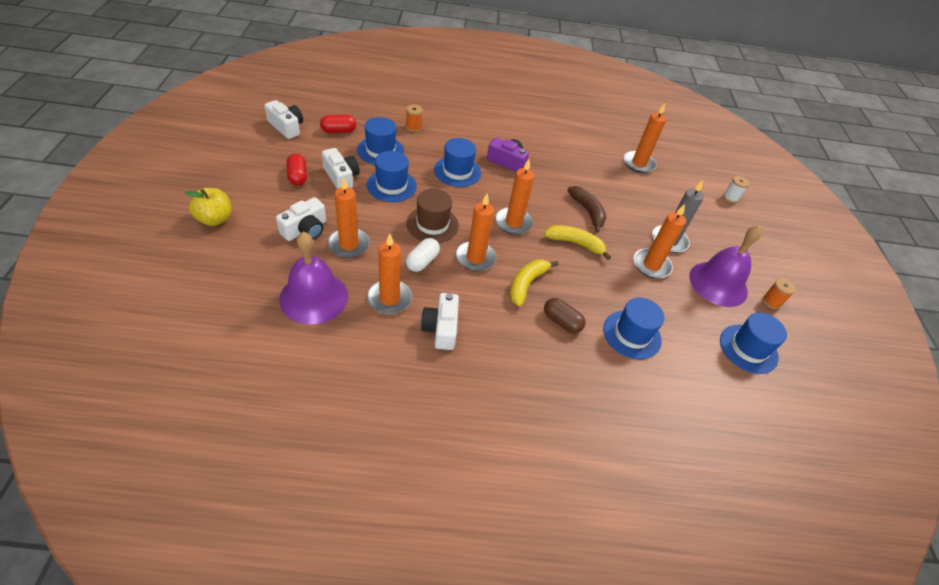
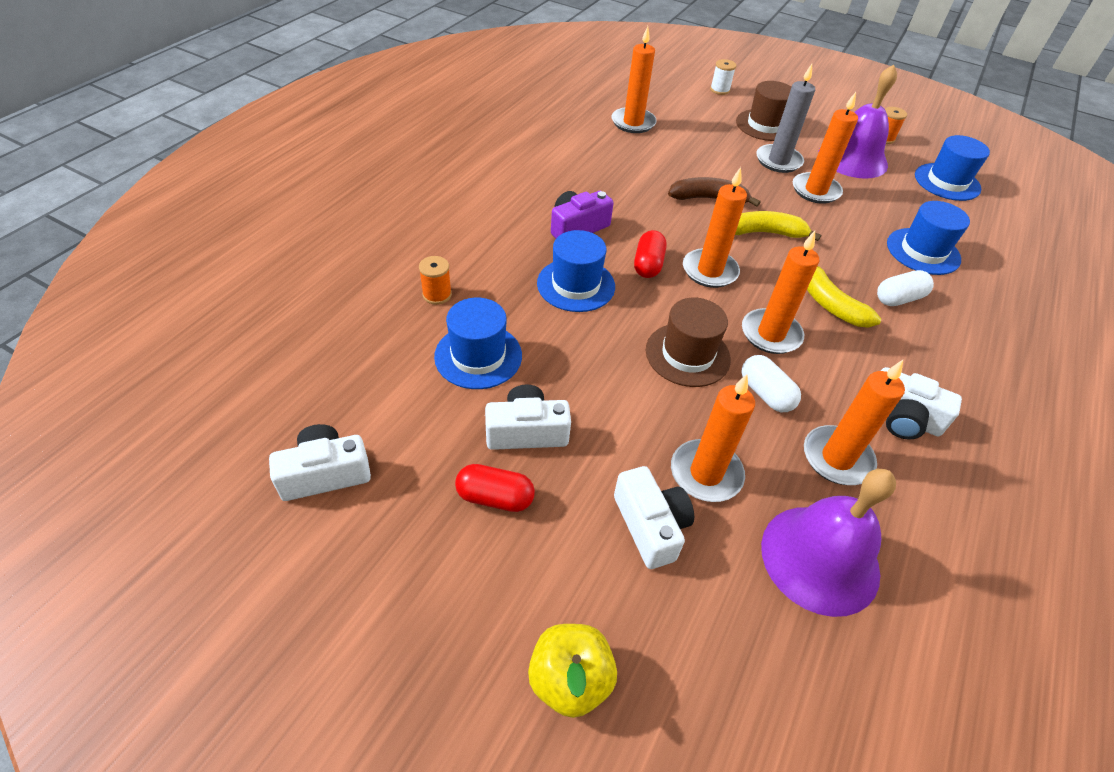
camera: 60 degrees left, 0 degrees up
(338, 131) = (388, 395): red capsule -> red capsule (648, 265)
(391, 185) = (577, 372): blue hat -> none
(561, 322) = (898, 298): brown capsule -> white capsule
(575, 243) = (765, 233): yellow banana -> yellow banana turned 45 degrees clockwise
(709, 228) = (765, 125): none -> brown hat

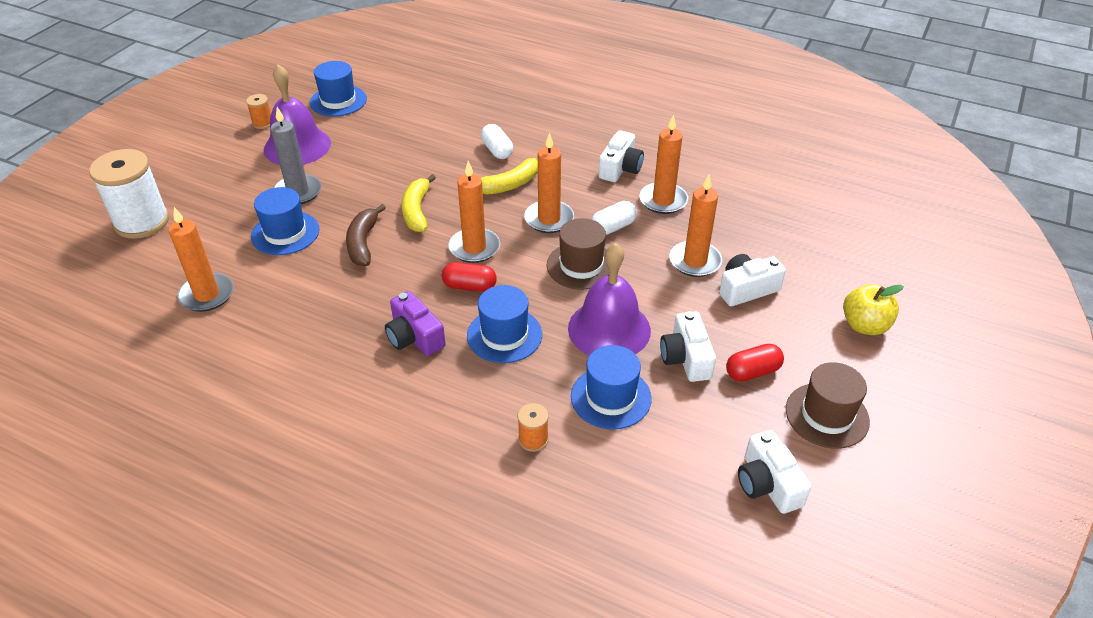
camera: 90 degrees left, 5 degrees down
(495, 497) = (752, 372): red capsule -> red capsule turned 60 degrees clockwise
(719, 90) = (142, 222): white spool -> white spool, size x2.24
(765, 125) = (227, 194): brown hat -> brown hat (827, 415)
(815, 190) = (350, 174): orange candle -> none
(820, 558) = (742, 217): purple bell -> purple bell (609, 329)
(923, 251) = (437, 129): blue hat -> blue hat (285, 233)

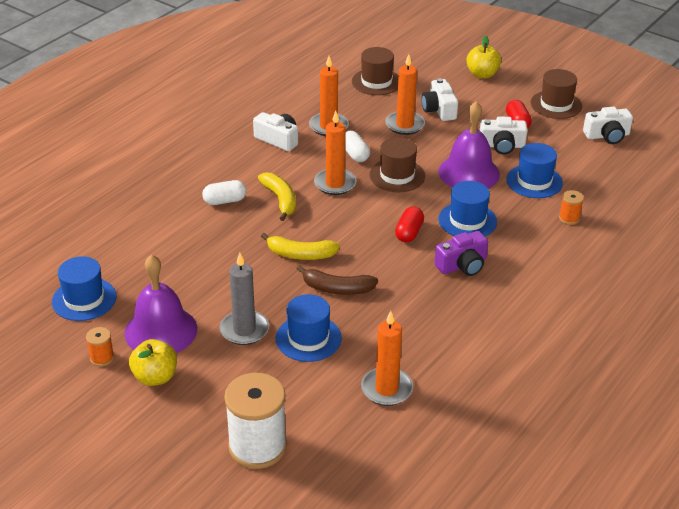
camera: 80 degrees left, 5 degrees down
(237, 153) = (155, 377): none -> yellow apple
(474, 248) = (361, 226): orange candle -> none
(783, 227) = (376, 82): none -> brown hat

